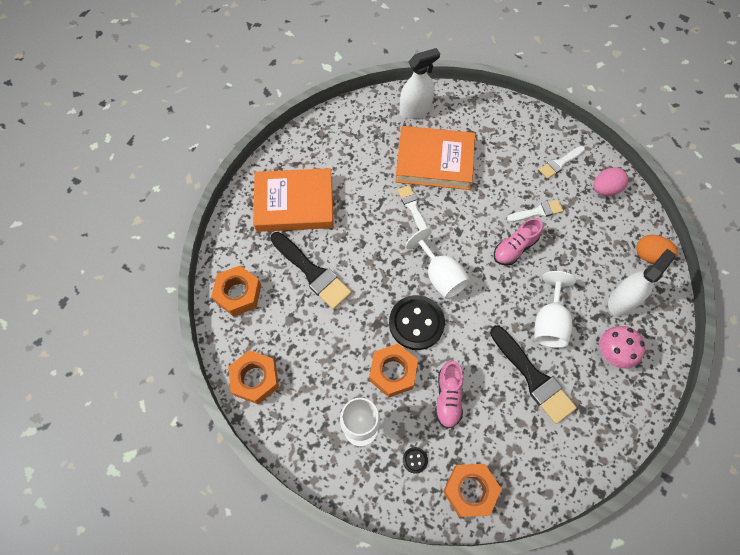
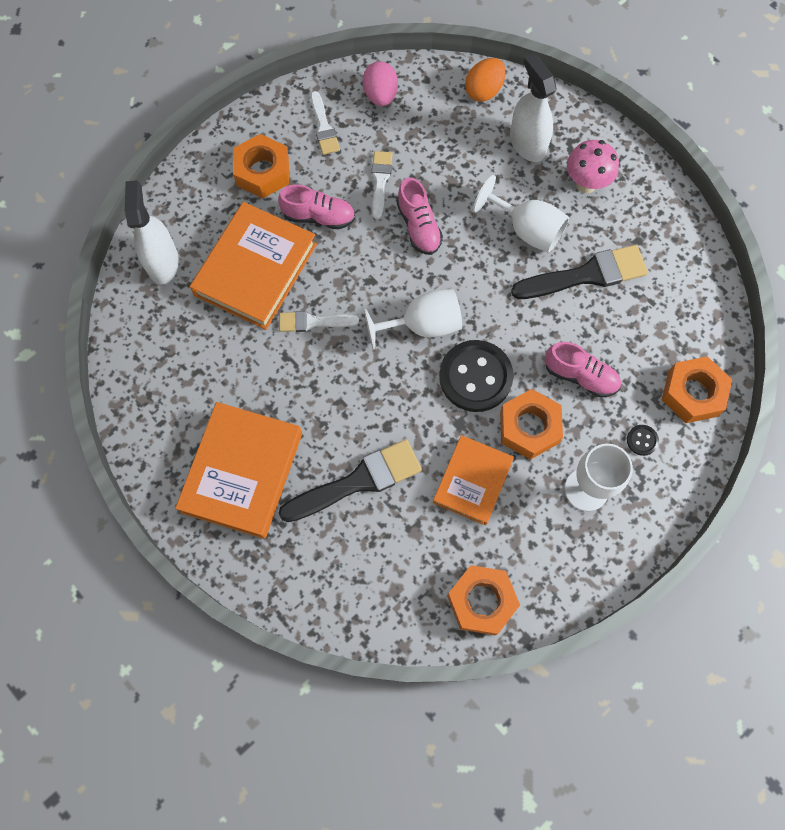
camera: 70 degrees left, 5 degrees up
(238, 294) = (351, 590): orange nut -> orange nut (263, 172)
(338, 346) = (472, 481): none -> orange book
(491, 184) = (319, 216): none -> pink shoe

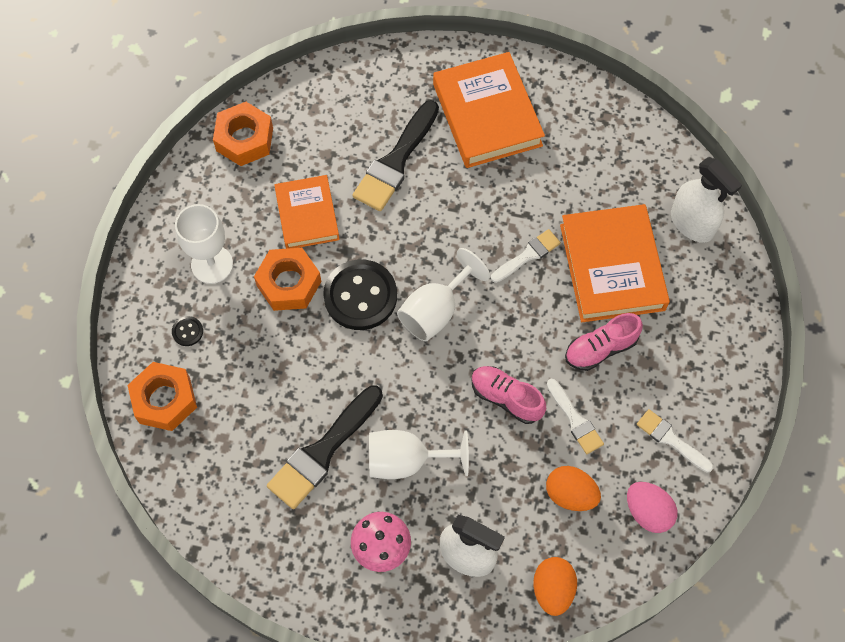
camera: 145 degrees right, 5 degrees down
(263, 172) = (685, 357): orange nut -> none
(424, 137) = (570, 494): none -> orange egg
(580, 376) = (272, 353): pink shoe -> none

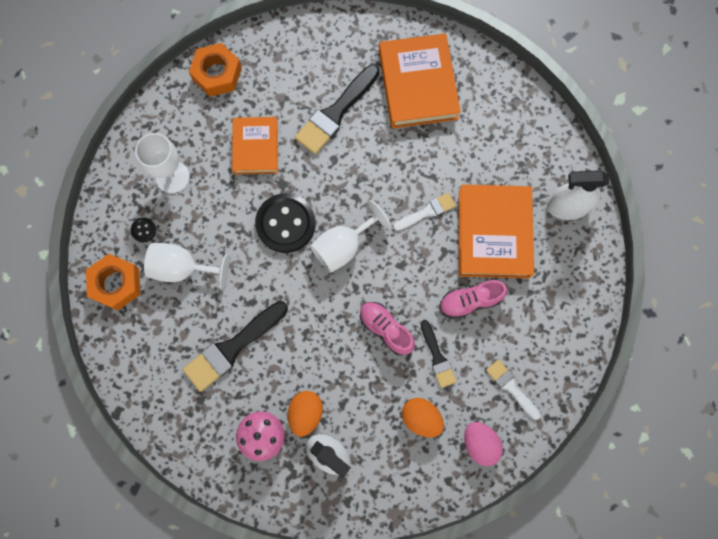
camera: 10 degrees right, 10 degrees up
(289, 283) = (230, 203): orange nut -> none
(406, 461) = (296, 367): white goblet -> white goblet (182, 268)
(553, 589) = (391, 493): orange egg -> orange egg (306, 413)
(575, 420) = (437, 357): white brush -> black brush
(692, 224) = (567, 207): white spray bottle -> white spray bottle turned 120 degrees clockwise

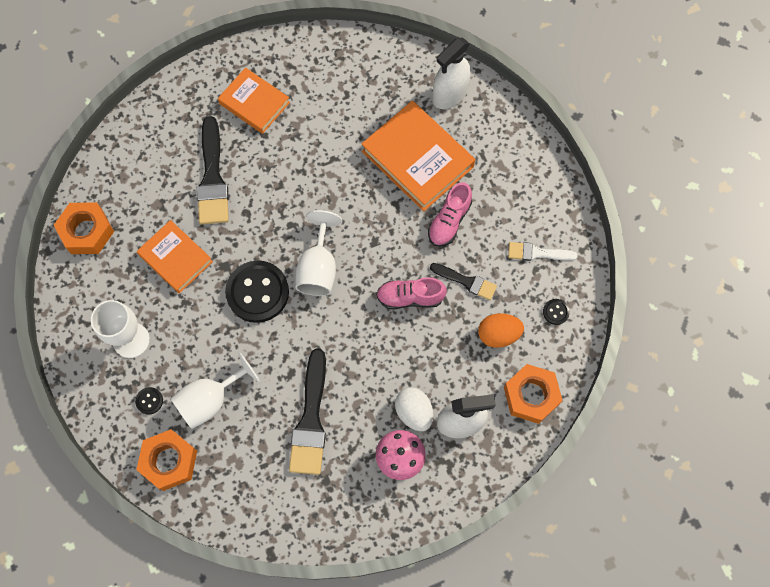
camera: 45 degrees left, 5 degrees down
(306, 413) = (414, 412): orange egg -> white egg
(399, 485) = (531, 396): none -> orange nut
(418, 84) = (254, 103): orange book -> orange book, size x0.64
(427, 212) = (354, 187): white brush -> none
(480, 443) = (555, 312): pink egg -> black button

